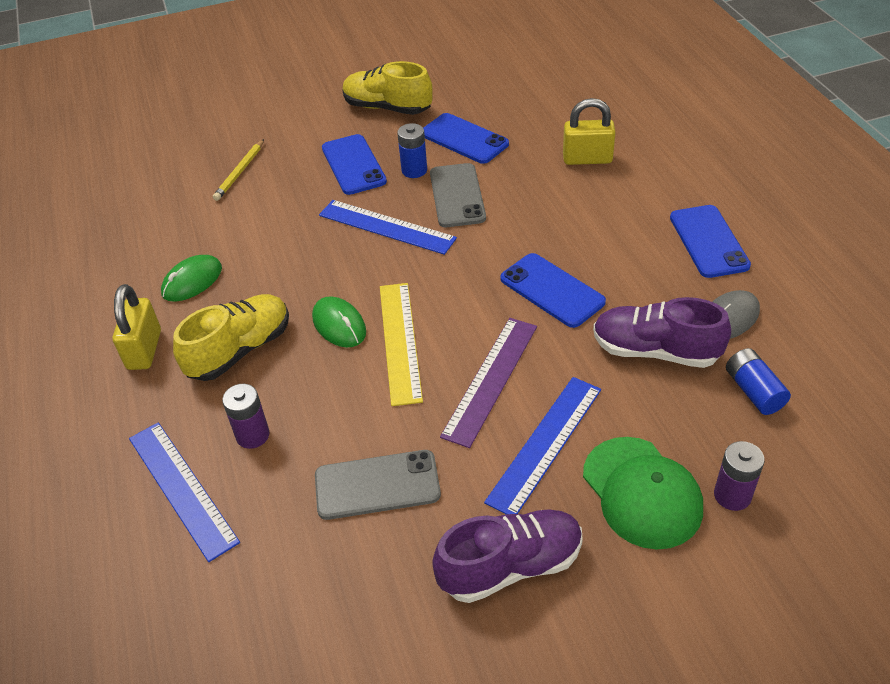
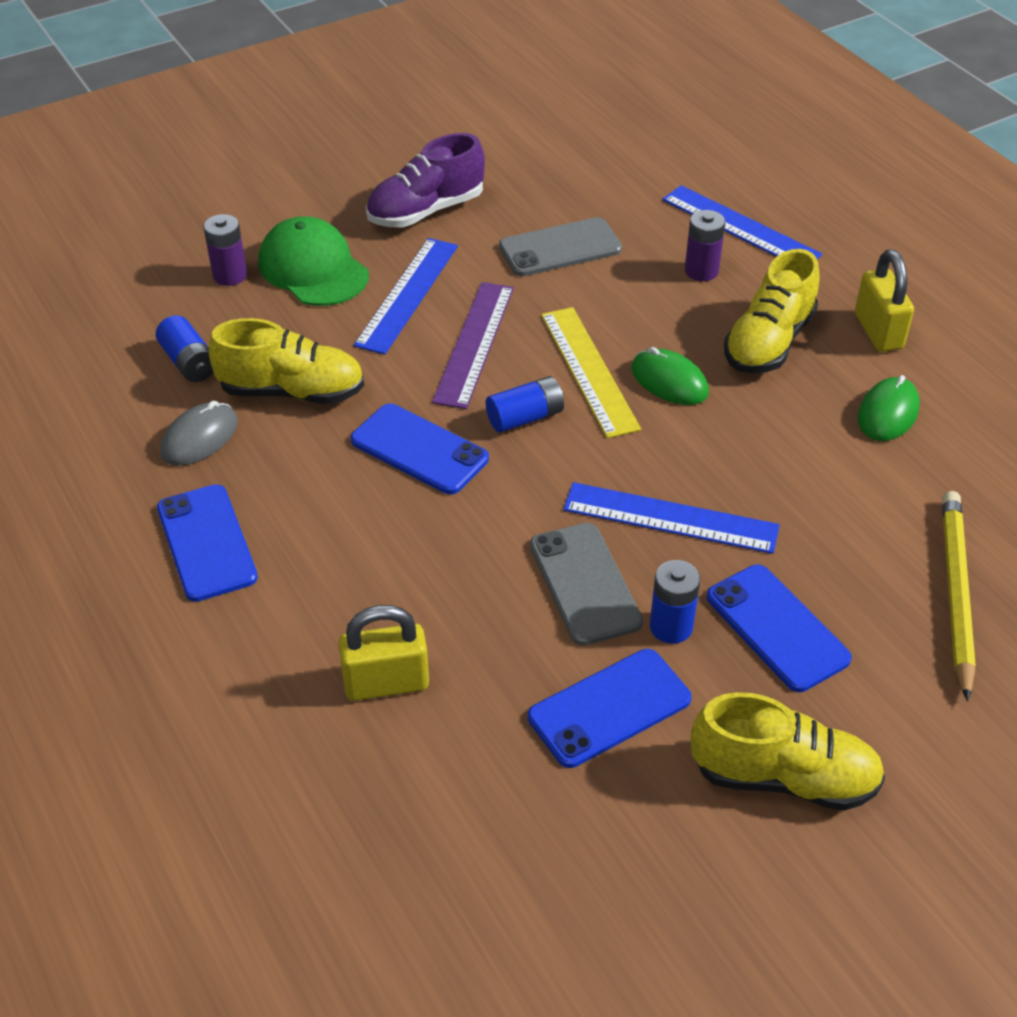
camera: 165 degrees right, 0 degrees up
(240, 172) = (955, 593): yellow pencil -> yellow pencil, size x1.58
(464, 139) = (609, 708): blue phone -> blue phone turned 60 degrees counterclockwise
(464, 307) = (525, 417): none -> blue battery
(655, 351) = (292, 391): purple shoe -> yellow shoe

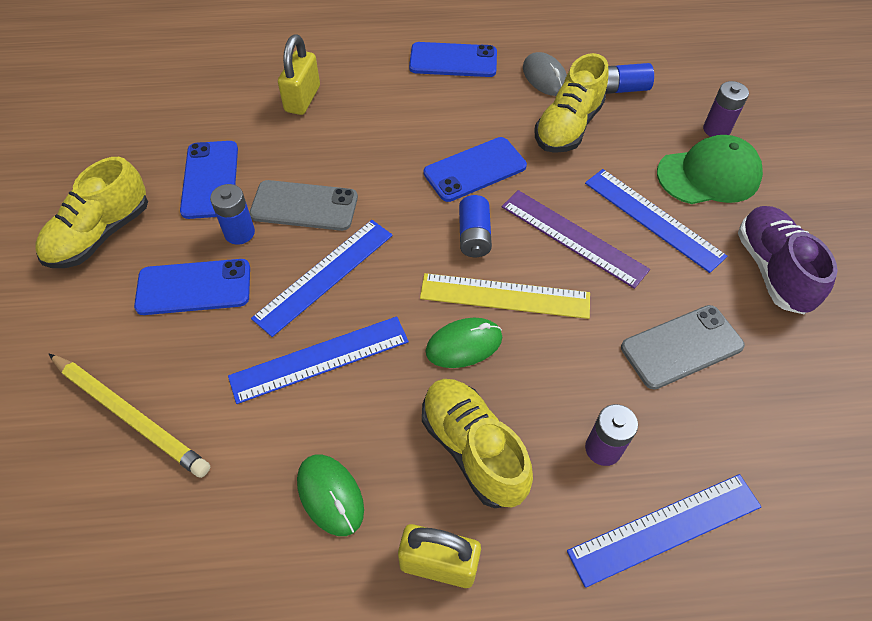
camera: 115 degrees right, 10 degrees up
(560, 248) = (681, 347): grey phone -> grey phone turned 60 degrees clockwise
(771, 476) = (320, 359): none -> blue ruler

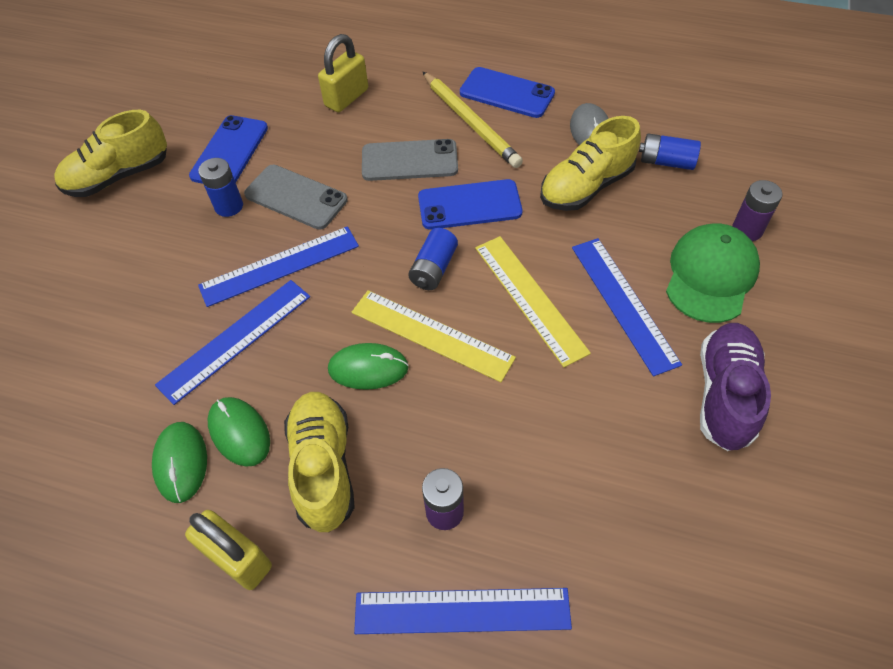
camera: 25 degrees right, 0 degrees up
(130, 416) = (62, 337): yellow pencil -> yellow pencil (470, 122)
(194, 287) = (167, 243): blue phone -> none
(320, 359) = (236, 340): blue ruler -> blue ruler turned 45 degrees counterclockwise
(373, 446) = (239, 432): none -> green mouse
(573, 238) = (529, 298): purple ruler -> yellow ruler
(681, 347) = (580, 441): grey phone -> grey phone (409, 161)
(708, 175) = (710, 275): green cap -> green cap turned 75 degrees counterclockwise

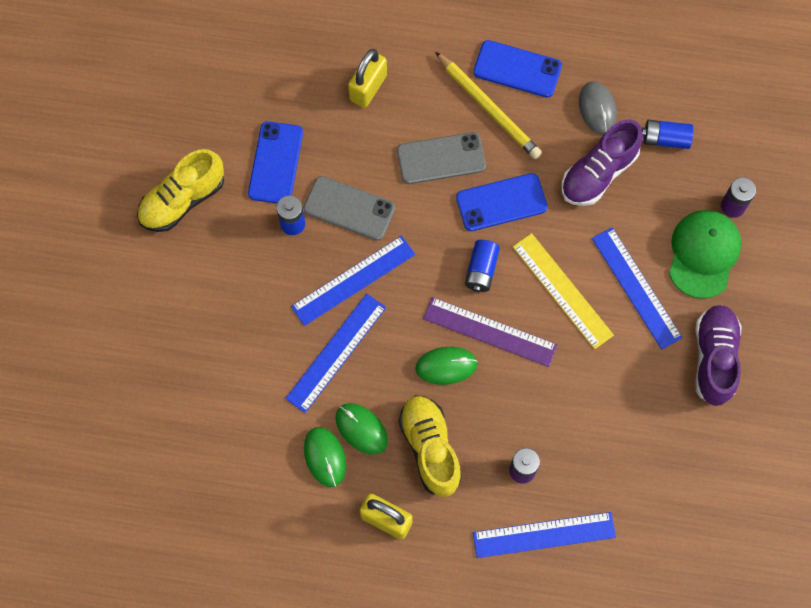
camera: 10 degrees left, 15 degrees up
(431, 334) = (490, 331): yellow ruler -> purple ruler
(586, 187) = (598, 173): yellow shoe -> purple shoe

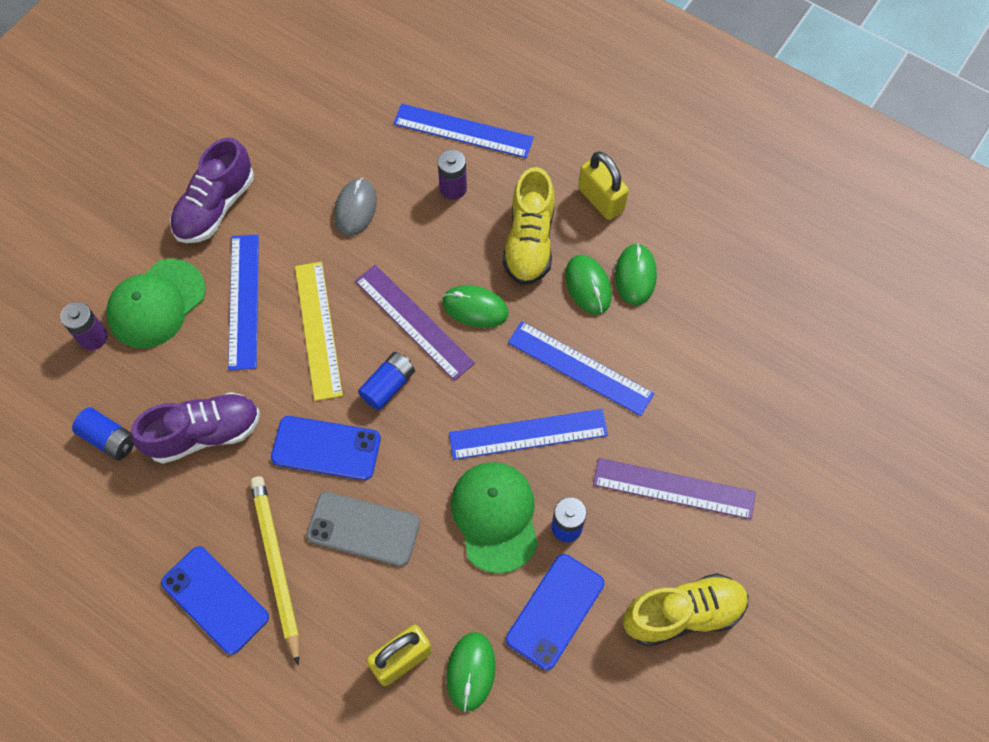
camera: 155 degrees left, 5 degrees down
(223, 287) = (673, 489): none -> purple ruler
(316, 100) = (471, 671): none -> green mouse
(336, 352) = (580, 368): blue ruler -> blue ruler turned 60 degrees clockwise
(349, 208) = (495, 516): grey phone -> green cap
(597, 109) = (157, 507): grey mouse -> grey mouse (355, 208)

